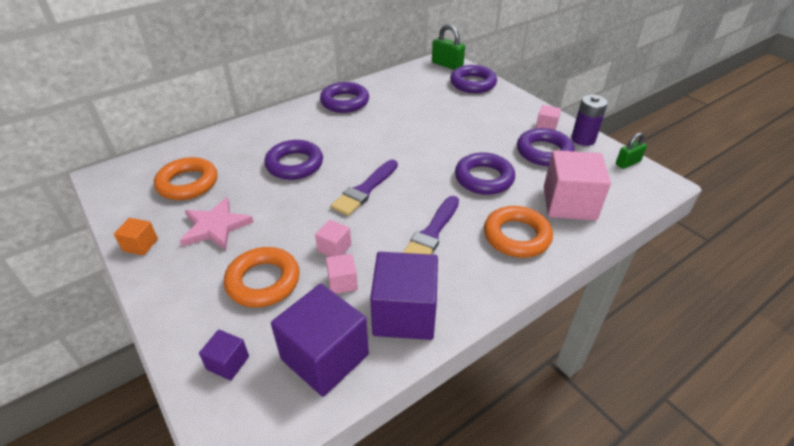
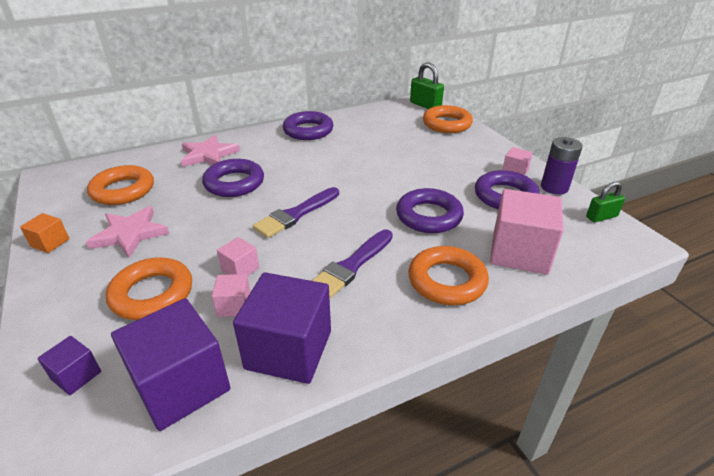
camera: 10 degrees right, 5 degrees down
(257, 137) = (208, 155): none -> pink star
(473, 83) = (447, 124): purple ring -> orange ring

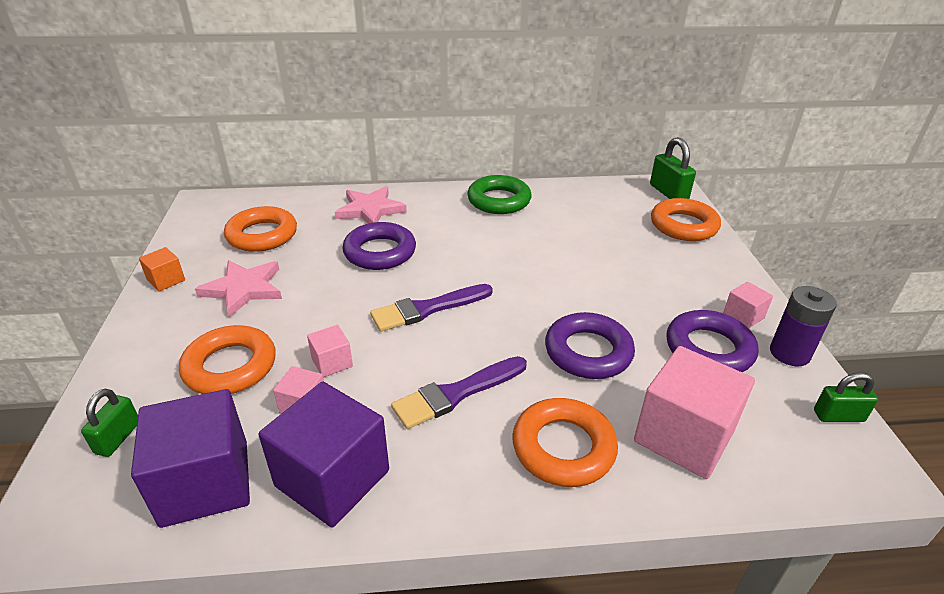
camera: 20 degrees right, 0 degrees up
(76, 375) = (118, 437): purple cube -> green padlock
(308, 130) = (499, 200): purple ring -> green ring

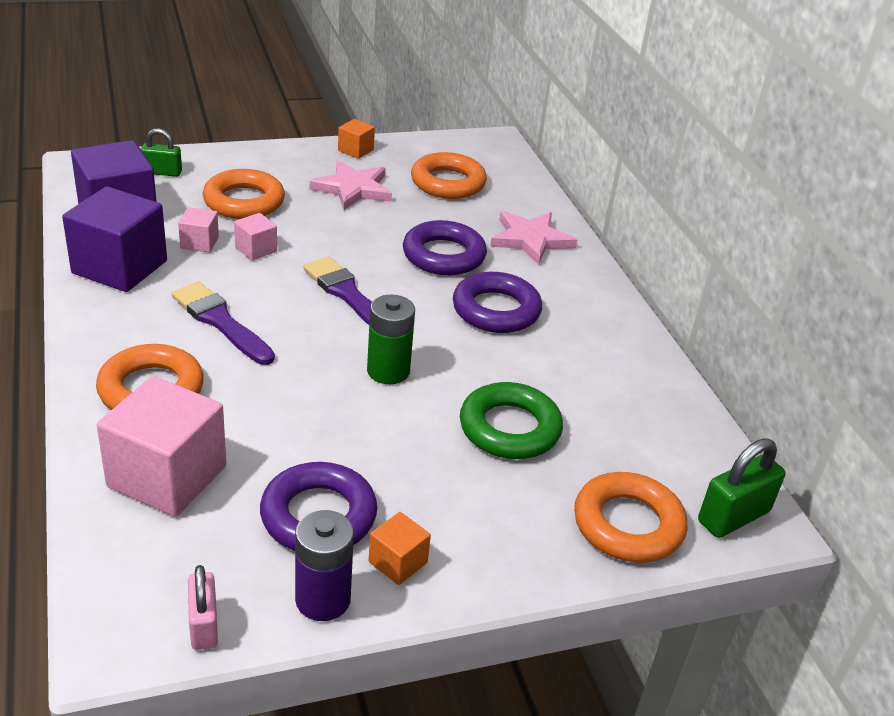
camera: 75 degrees right, 0 degrees up
(499, 200) = (606, 335): green ring -> green ring (509, 428)
(537, 298) = (388, 371): none -> green battery
(588, 352) = (296, 410): purple ring -> purple ring (496, 310)
(743, 316) = (398, 562): pink cube -> orange cube
(838, 416) = (204, 625): green padlock -> pink padlock

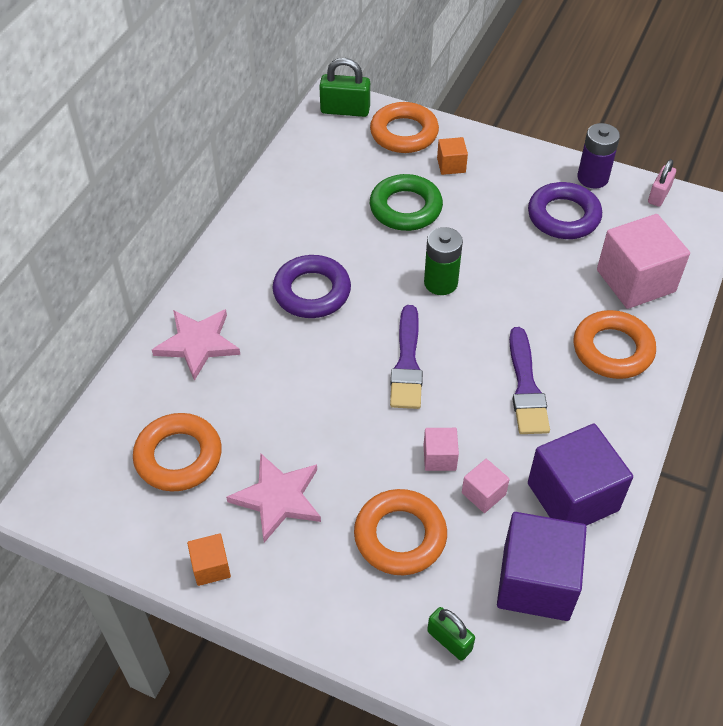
camera: 135 degrees left, 15 degrees up
(398, 562) = (541, 175): orange cube -> orange cube (451, 165)
(444, 255) = (289, 365): purple ring -> none

